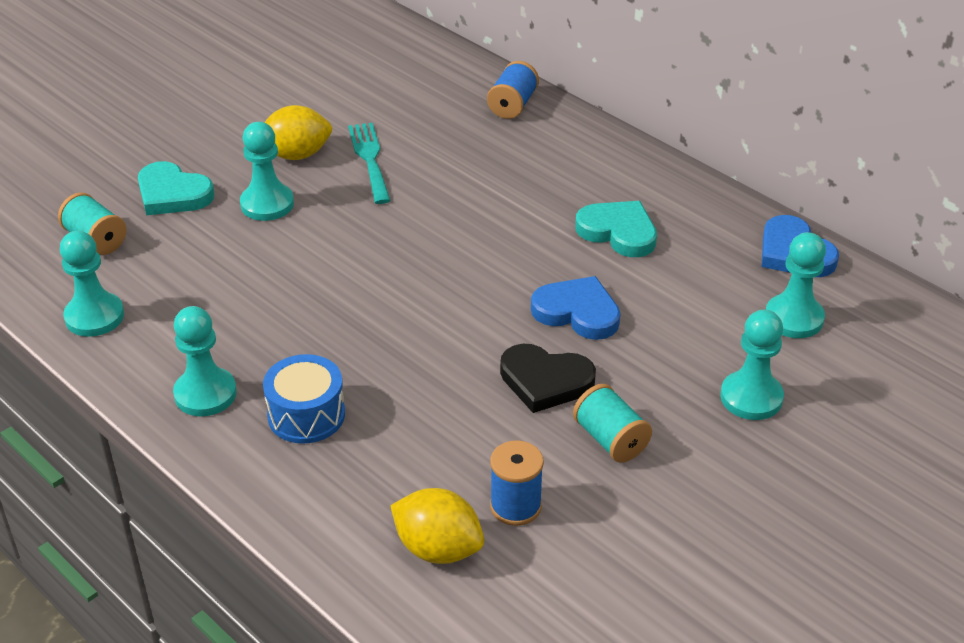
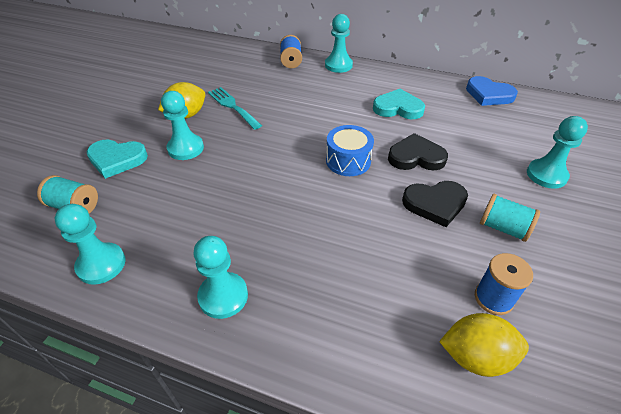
camera: 25 degrees left, 5 degrees up
(306, 415) = (307, 284): blue drum -> blue drum (348, 161)
(577, 312) = (416, 157): blue heart -> black heart
(794, 318) = (521, 126): turquoise pawn -> turquoise pawn (338, 65)

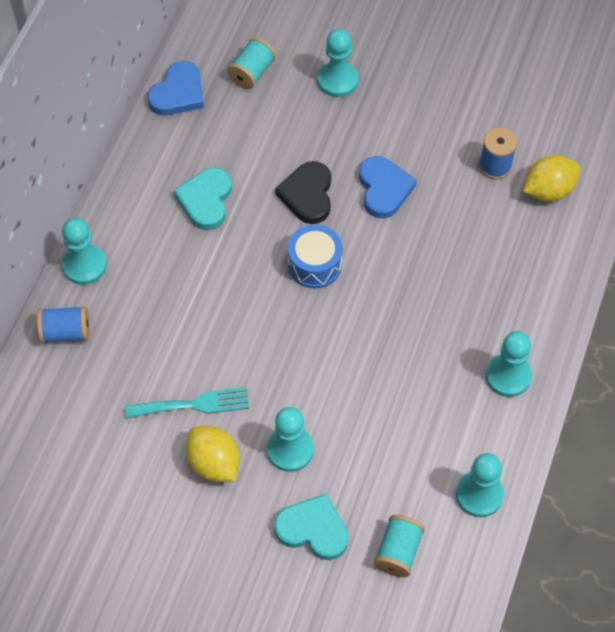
camera: 90 degrees left, 15 degrees up
(117, 159) = (313, 529): turquoise heart -> turquoise heart turned 75 degrees counterclockwise
(232, 106) = (193, 404): turquoise fork -> turquoise fork turned 150 degrees counterclockwise
(435, 204) = (384, 189): black heart -> blue heart
(475, 356) = (548, 190): yellow lemon -> yellow lemon turned 60 degrees clockwise
(503, 228) = (414, 138): turquoise spool -> turquoise spool (252, 73)

